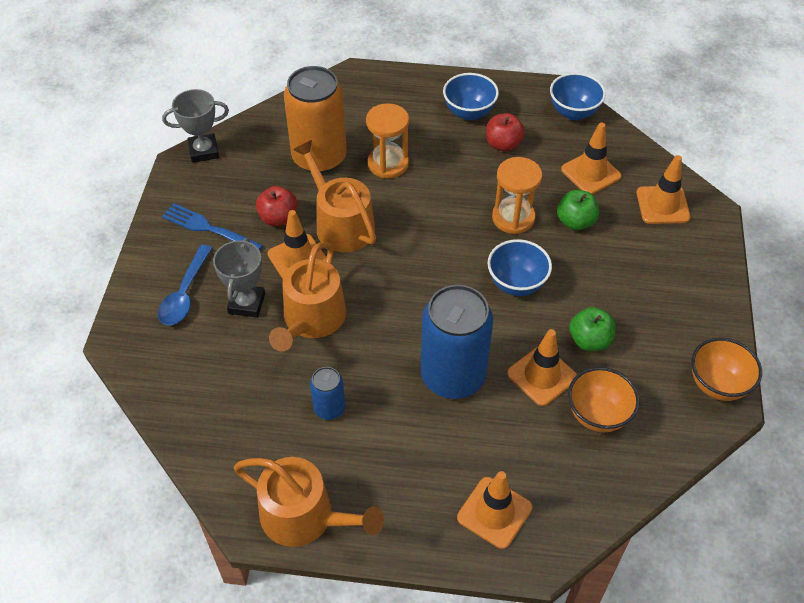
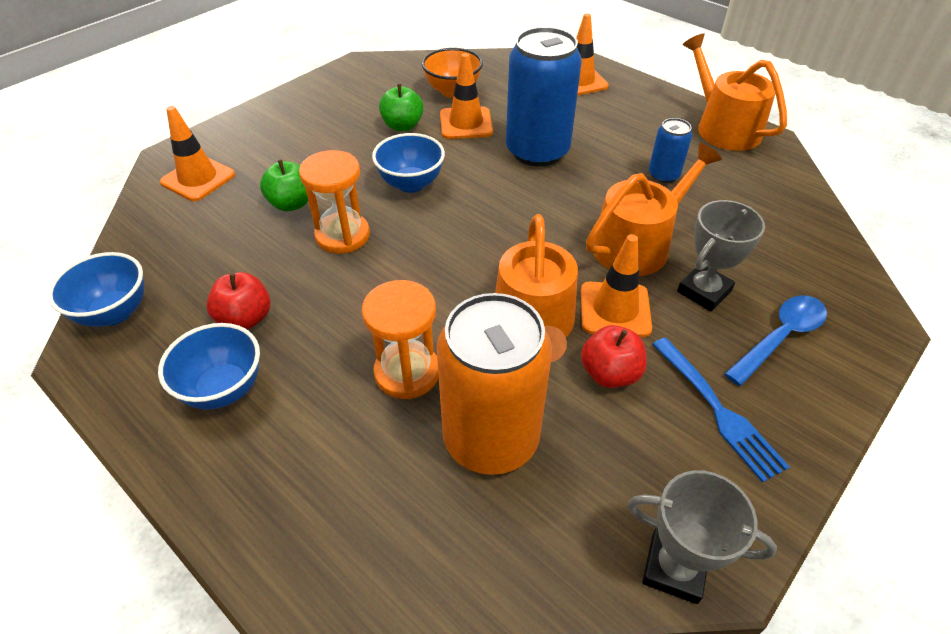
camera: 145 degrees left, 5 degrees down
(591, 173) = (209, 237): orange traffic cone -> none
(717, 385) = (351, 72): orange bowl -> none

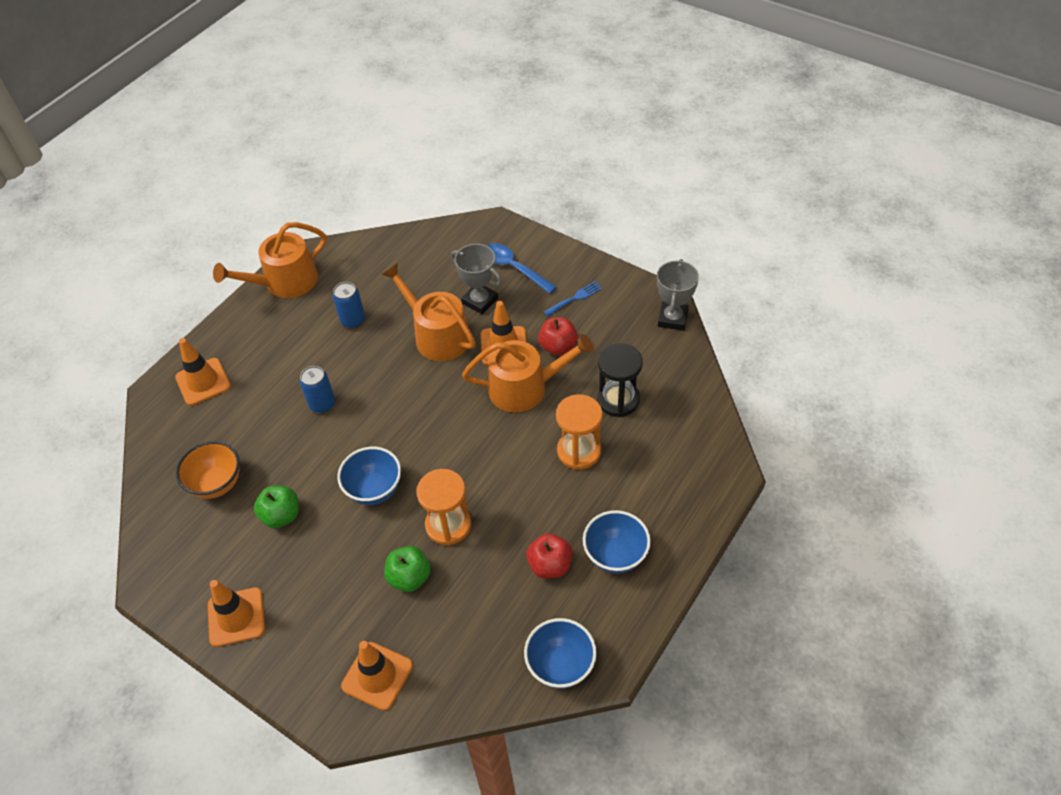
camera: 95 degrees left, 5 degrees up
(466, 123) = (277, 463): orange traffic cone -> orange traffic cone (236, 617)
(491, 438) = (618, 400): orange can -> black hourglass
(537, 151) = (322, 404): blue can -> blue can, size x0.48
(718, 411) = (575, 298): blue fork -> blue fork, size x0.65

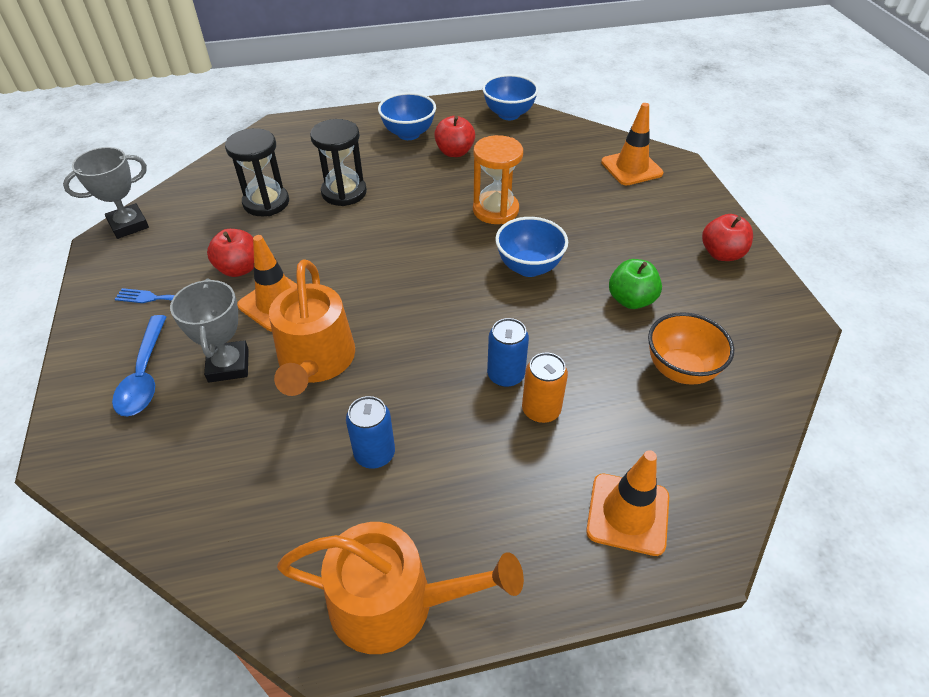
camera: 140 degrees left, 5 degrees down
(236, 617) = (721, 254): orange traffic cone -> red apple
(285, 399) = (541, 410): none -> orange can
(409, 577) = (558, 199): green apple -> none
(525, 387) = (313, 257): orange watering can -> none
(579, 451) = (344, 192): orange hourglass -> black hourglass

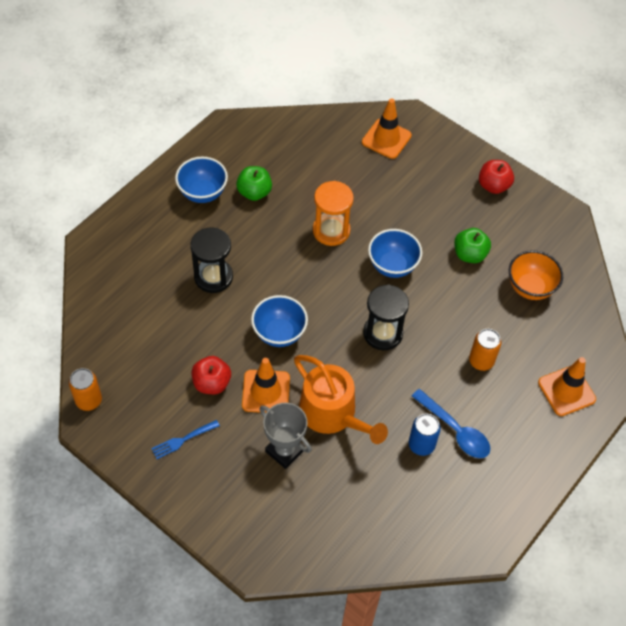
camera: 40 degrees left, 10 degrees up
(128, 225) = (88, 400): grey trophy -> orange can
(144, 375) = (241, 491): blue spoon -> blue spoon (455, 430)
(266, 202) = (167, 320): black hourglass -> black hourglass (382, 333)
(395, 603) = (502, 508): orange watering can -> none
(454, 152) = (254, 192): red apple -> green apple
(505, 375) = (445, 351): blue can -> none
(509, 114) = (258, 130): blue bowl -> blue bowl (279, 333)

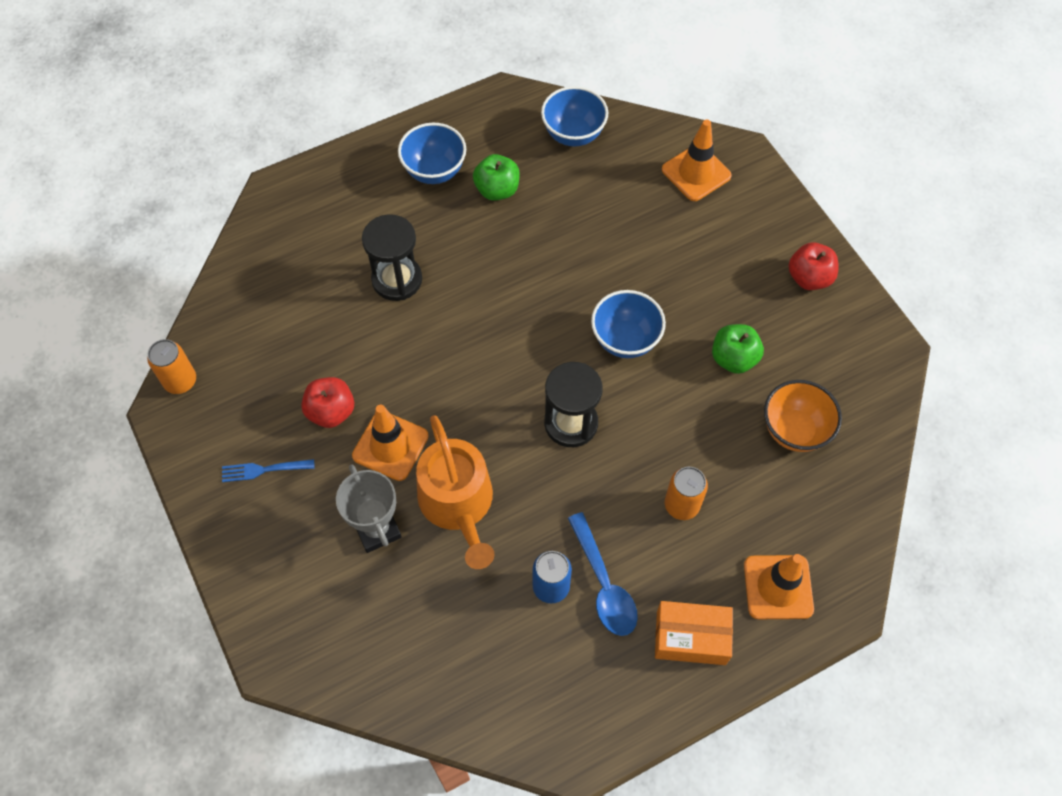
camera: 25 degrees right, 5 degrees up
(279, 333) = (442, 378): blue bowl -> blue bowl (573, 134)
(331, 231) = (569, 269): orange hourglass -> none
(527, 443) = (691, 637): none -> orange box

